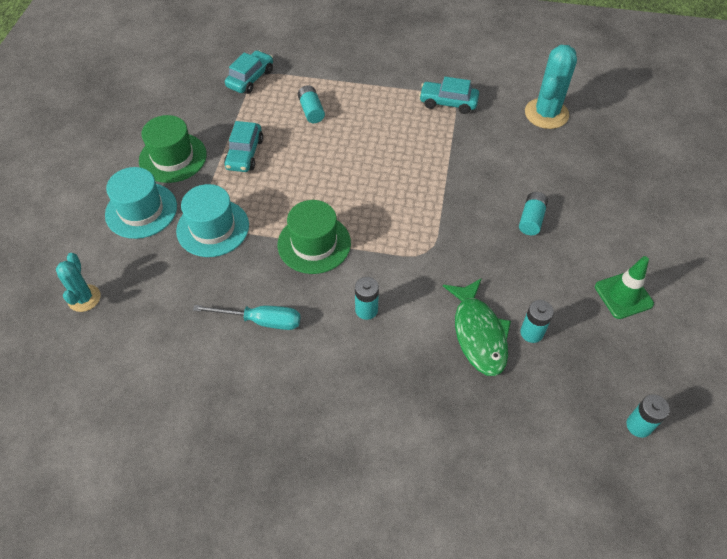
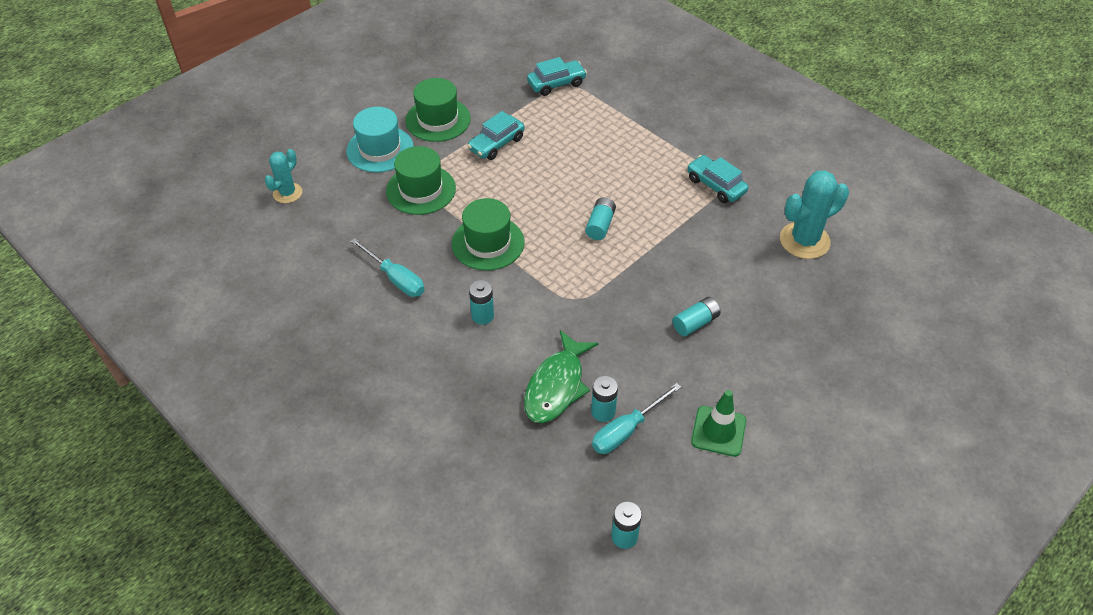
camera: 35 degrees right, 5 degrees down
(213, 228) = (421, 190): turquoise hat -> green hat
(311, 111) = (584, 134): turquoise battery -> turquoise battery (600, 225)
(562, 337) = (626, 430): none -> turquoise screwdriver

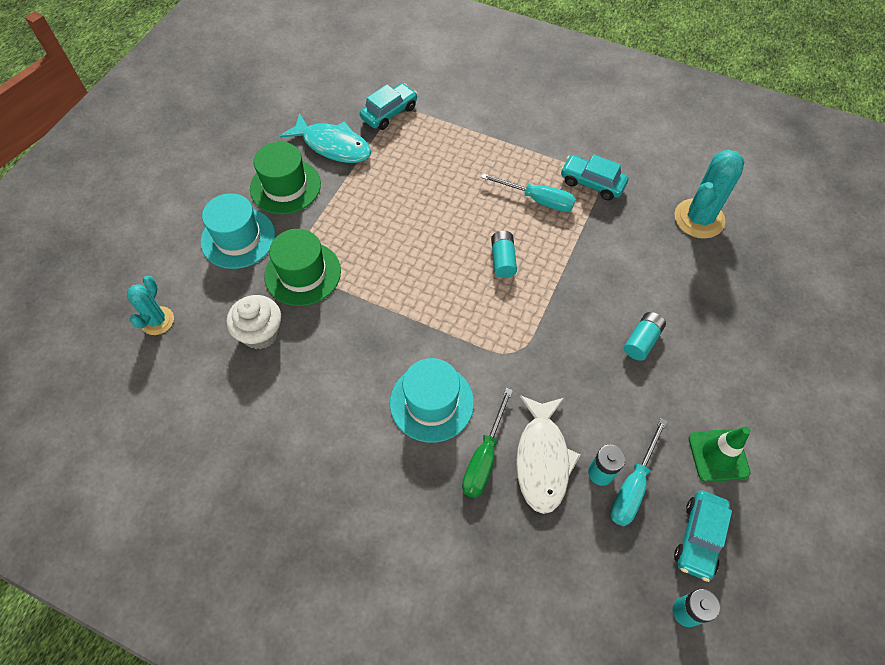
camera: 20 degrees left, 10 degrees up
(365, 224) = (261, 333): none -> white cupcake
(395, 278) = (321, 388): turquoise screwdriver -> turquoise screwdriver (538, 200)
(482, 316) = (431, 402): turquoise battery -> turquoise hat
(488, 243) = (400, 315): green hat -> none
(494, 98) = (333, 145): none -> turquoise fish
(496, 144) = (358, 197): turquoise car -> turquoise car (699, 537)
(507, 369) = (484, 458): none -> green screwdriver
(556, 386) = (542, 459): green fish -> white fish

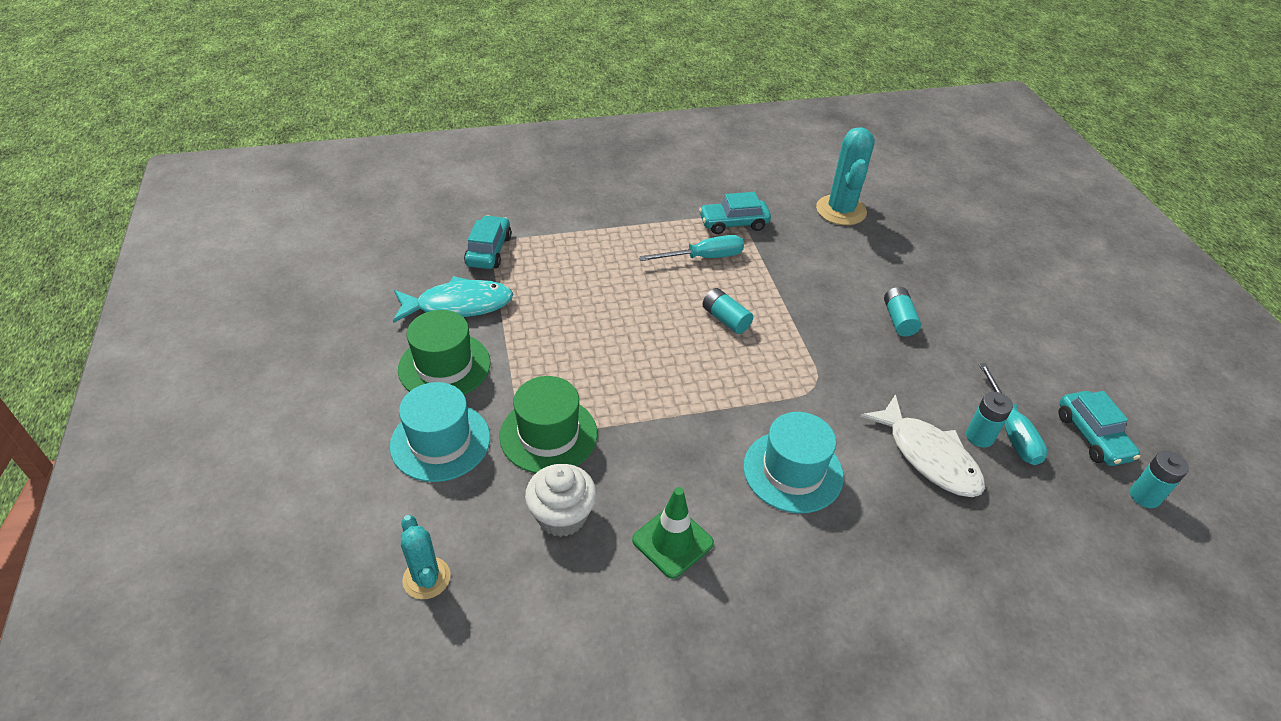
camera: 40 degrees left, 15 degrees down
(484, 458) = (884, 487): green screwdriver -> none
(718, 455) = (1038, 369): green traffic cone -> green traffic cone (672, 541)

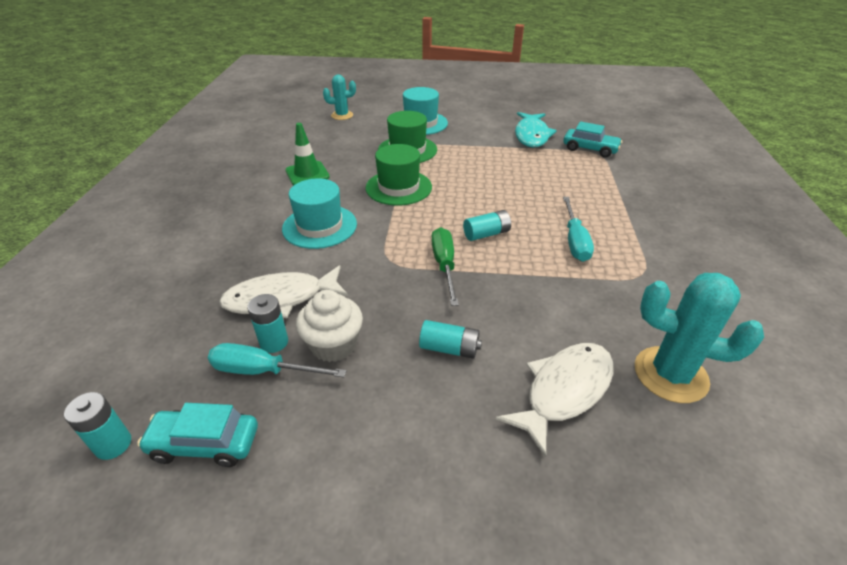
camera: 110 degrees right, 5 degrees down
(444, 366) = (477, 128): green hat -> green hat (398, 187)
(562, 516) = (349, 147): white cupcake -> white cupcake (333, 345)
(733, 223) = (633, 272): turquoise car -> none
(797, 342) = (444, 265): none -> green screwdriver
(893, 257) = (564, 391): none -> white fish

